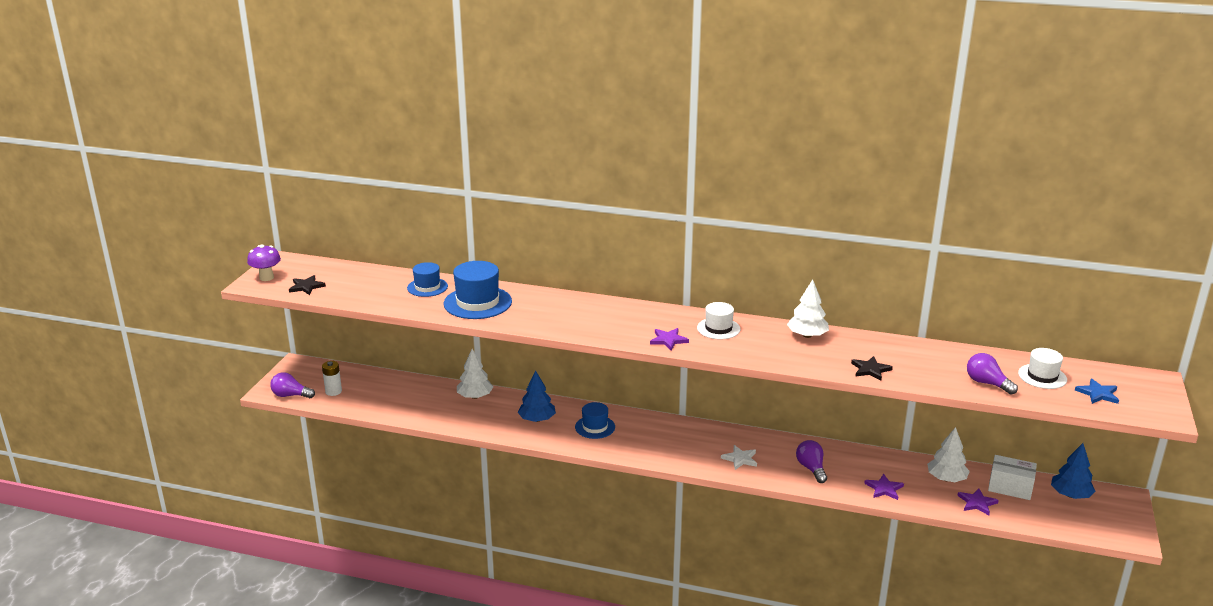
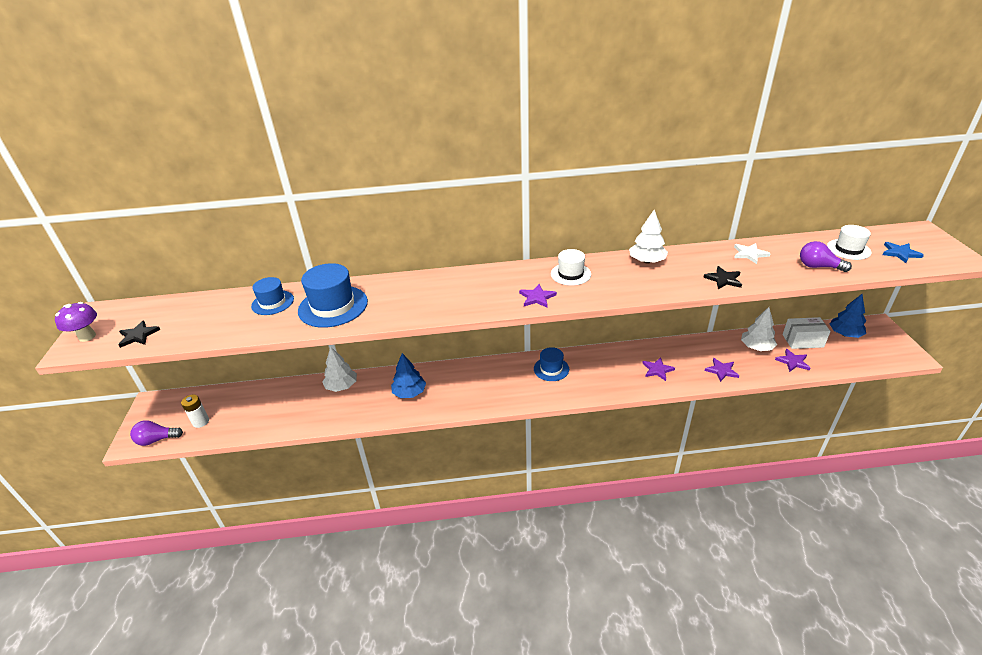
camera: 20 degrees left, 10 degrees up
(595, 427) = (463, 385): blue hat -> blue hat (551, 369)
(740, 459) = (598, 378): white star -> white star (749, 254)
(811, 468) = (657, 370): purple light bulb -> purple star

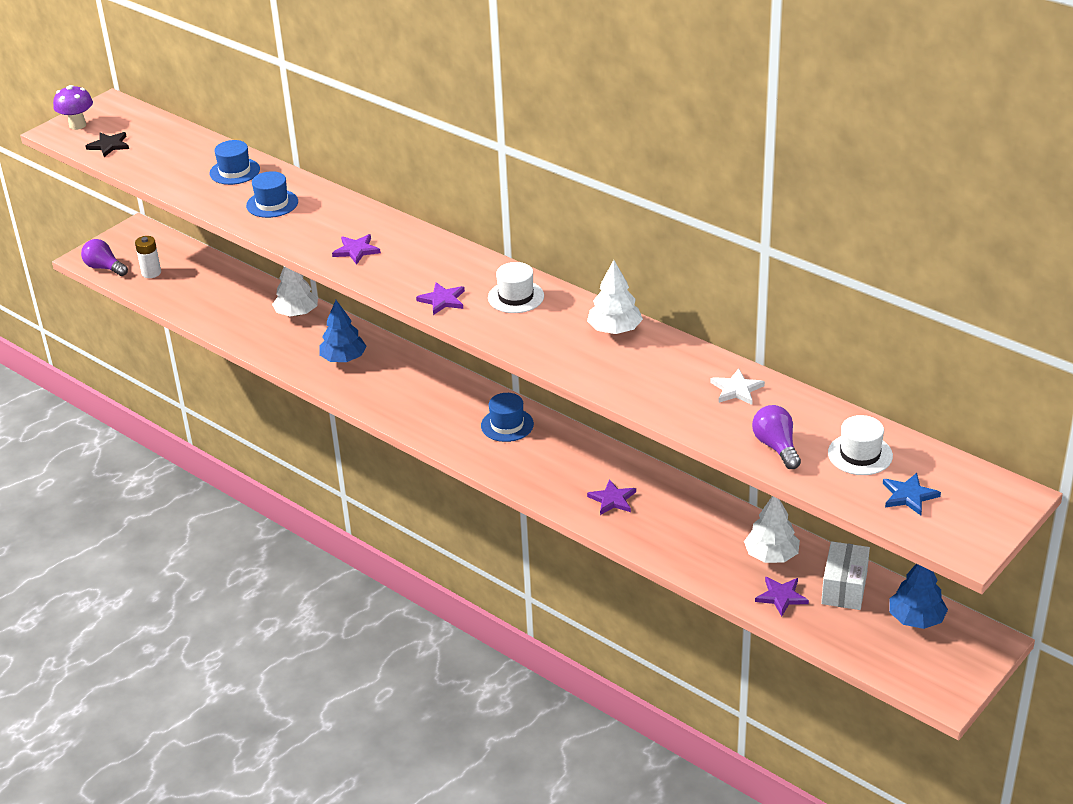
camera: 45 degrees right, 0 degrees up
(333, 306) = (272, 204): blue hat -> blue hat, size x0.61
(721, 371) = (680, 548): purple star -> purple star (356, 250)
(723, 279) = (647, 394): black star -> none
(802, 341) = (844, 588): white box -> white box turned 60 degrees clockwise

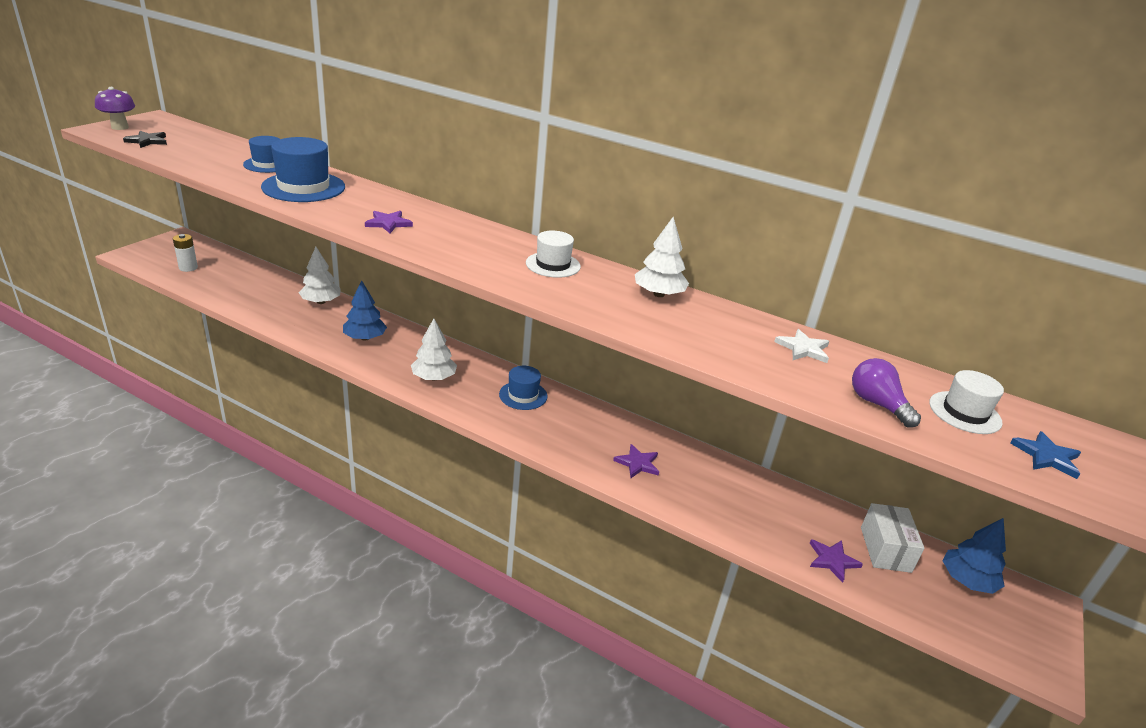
camera: 15 degrees left, 5 degrees down
(104, 268) = (144, 262): purple light bulb -> none
(272, 204) = (303, 187): blue hat -> blue hat, size x1.64
(442, 300) = (481, 264): purple star -> none
(771, 555) = (804, 517): white tree -> white tree (434, 377)

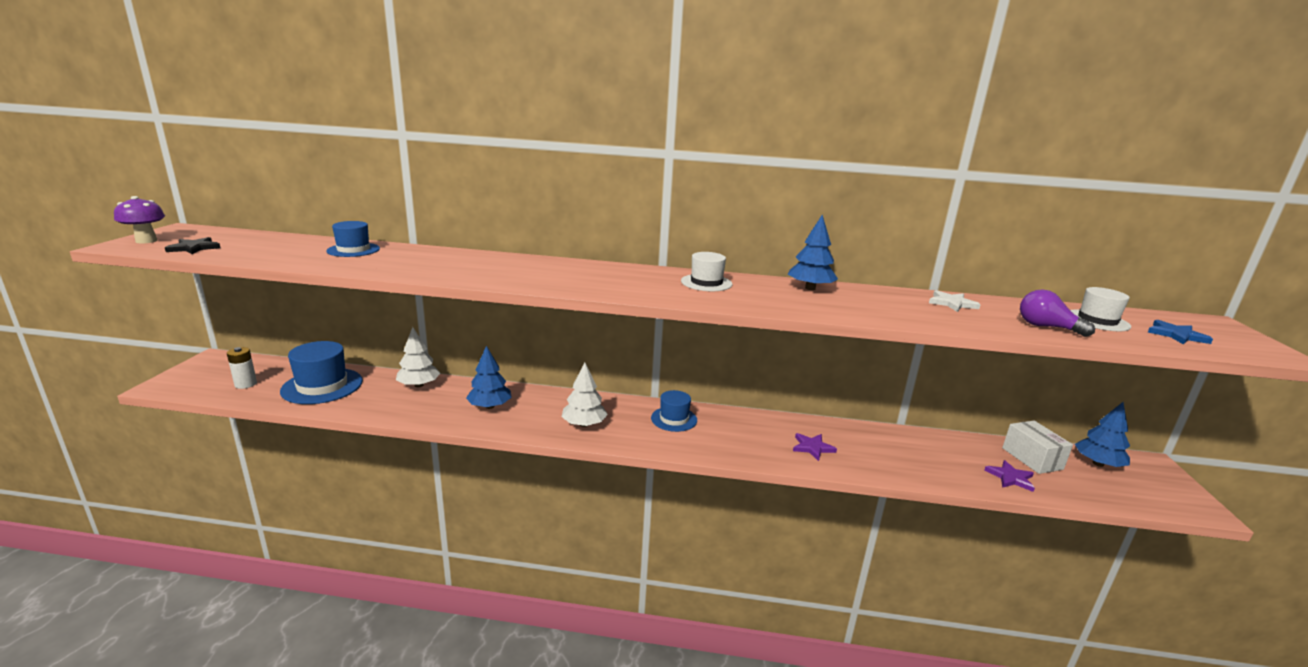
camera: 20 degrees left, 10 degrees down
(303, 187) = (412, 262): blue hat -> blue hat (322, 386)
(388, 223) = (530, 276): purple star -> none
(658, 294) = (810, 288): white tree -> blue tree

